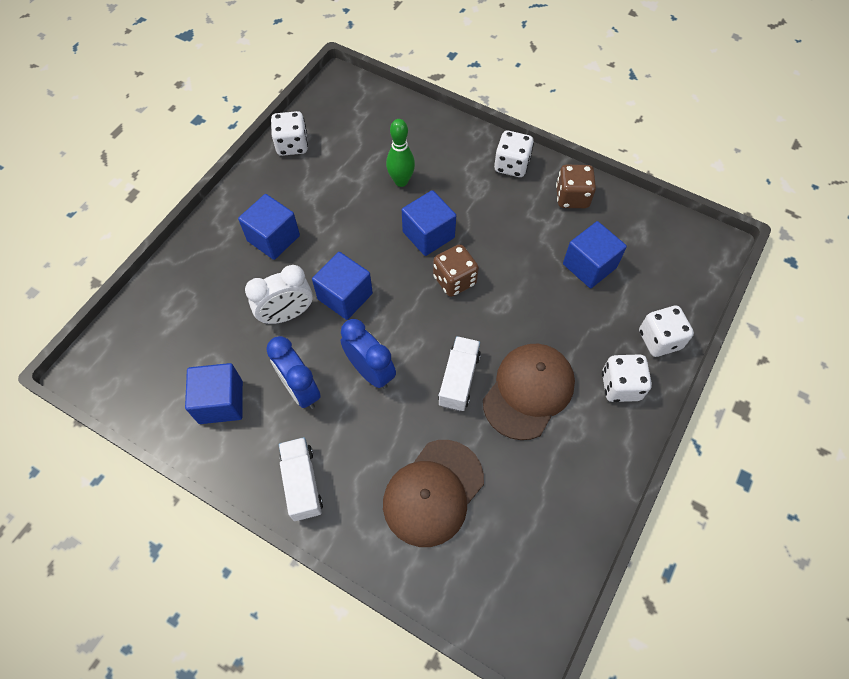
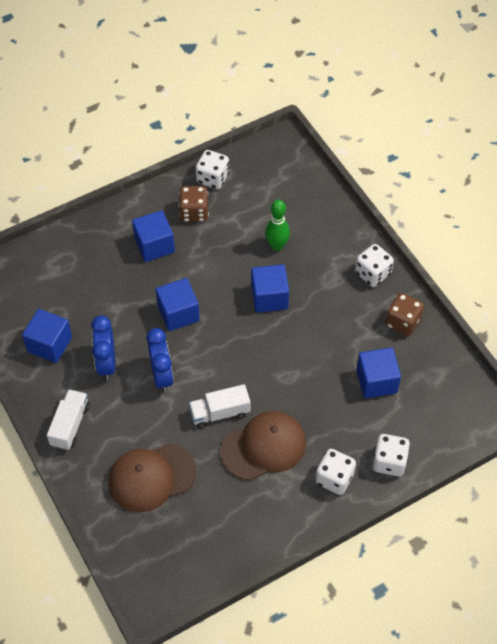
camera: 30 degrees right, 5 degrees down
(287, 315) = (129, 306): white clock -> none
(454, 280) = (265, 341): brown dice -> brown dice (194, 212)
(459, 379) = (220, 413): white truck -> white truck turned 150 degrees counterclockwise

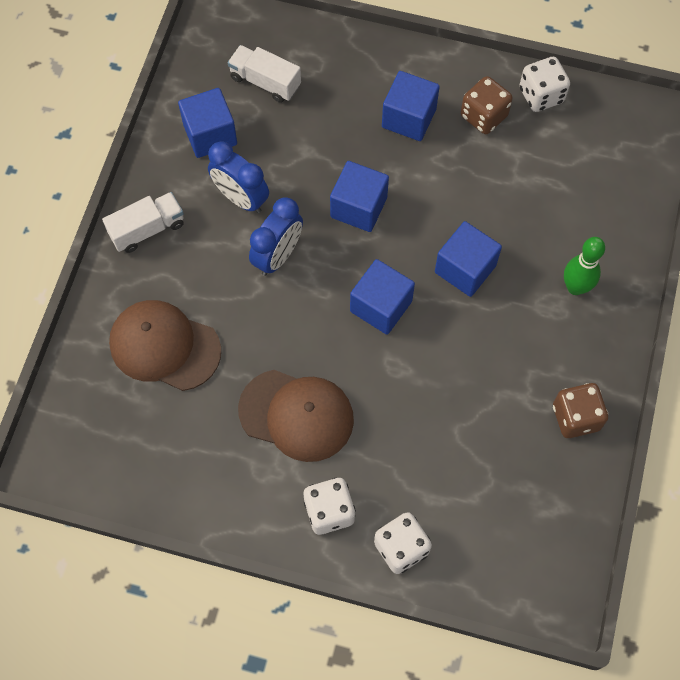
camera: 45 degrees right, 10 degrees up
(106, 363) = (241, 198): blue clock -> blue clock turned 90 degrees counterclockwise
(220, 413) = (291, 342): white truck -> white truck (265, 82)
(277, 246) = (531, 221): green bowling pin -> green bowling pin (575, 287)
(372, 274) = (600, 337): white dice -> none
(376, 381) = (479, 453): blue cube -> blue cube (381, 306)

